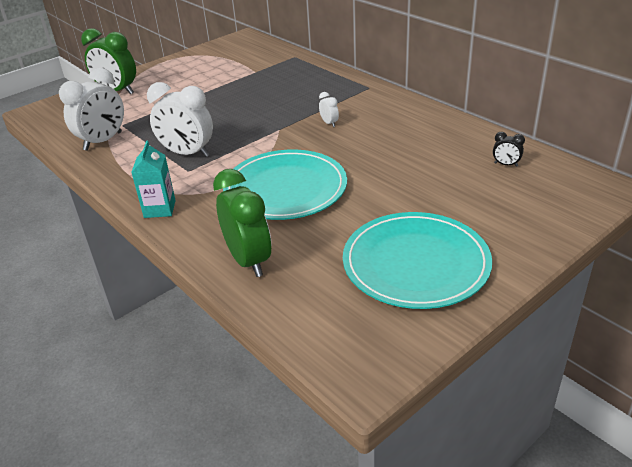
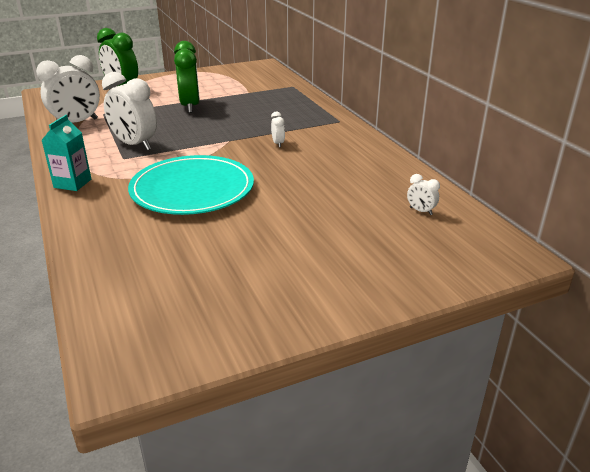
camera: 15 degrees right, 5 degrees down
(248, 260) = (107, 242): green clock -> green clock (190, 106)
(416, 263) = (256, 280): turquoise plate -> none
(506, 164) = (421, 211): black clock -> white clock

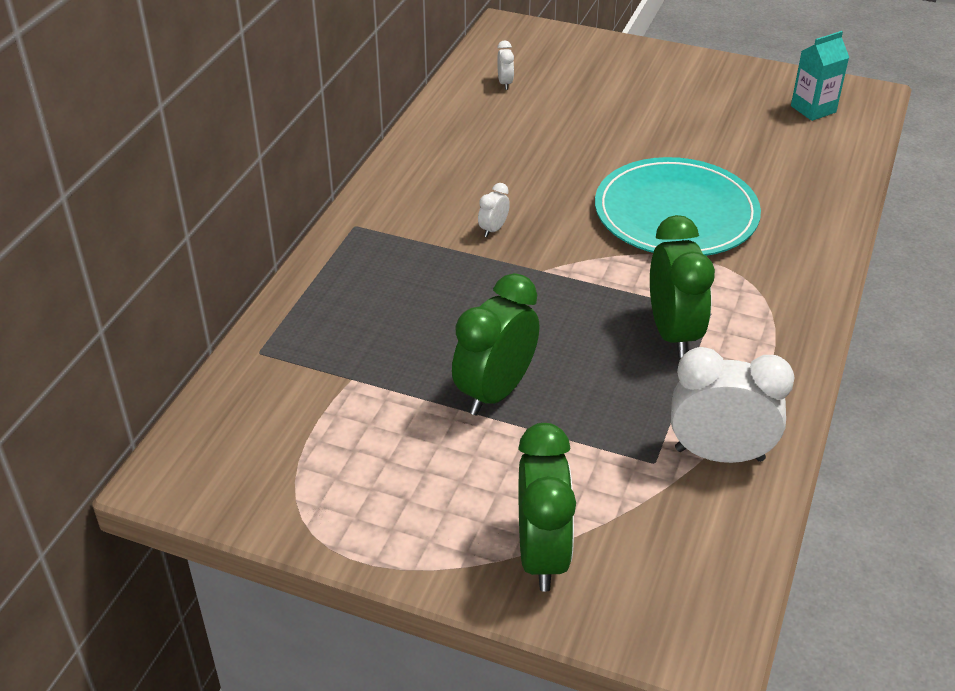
camera: 135 degrees left, 10 degrees up
(72, 183) = (806, 296): turquoise carton -> turquoise carton (813, 109)
(134, 145) = (673, 333): white clock -> green clock

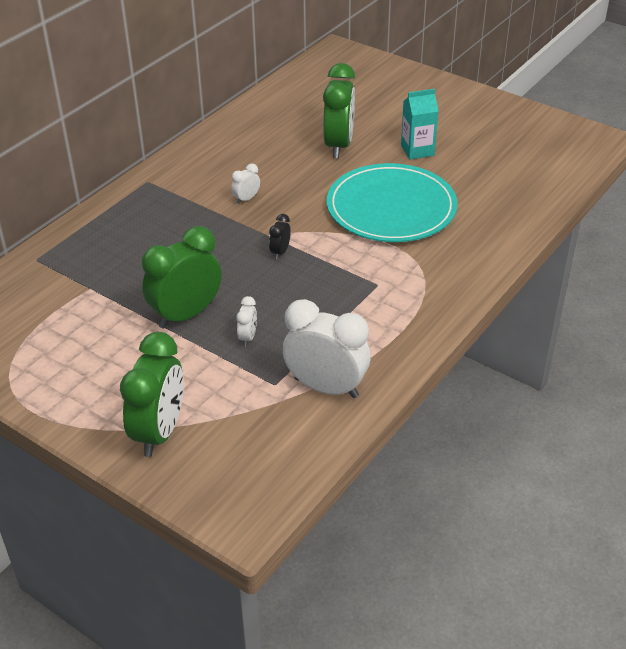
camera: 15 degrees right, 0 degrees up
(505, 83) = (312, 92): white clock -> white clock (248, 337)
(571, 290) = (280, 252): none -> black clock
(673, 333) = (340, 295): green clock -> green clock (338, 145)
(813, 109) = (546, 144): turquoise carton -> turquoise carton (417, 150)

